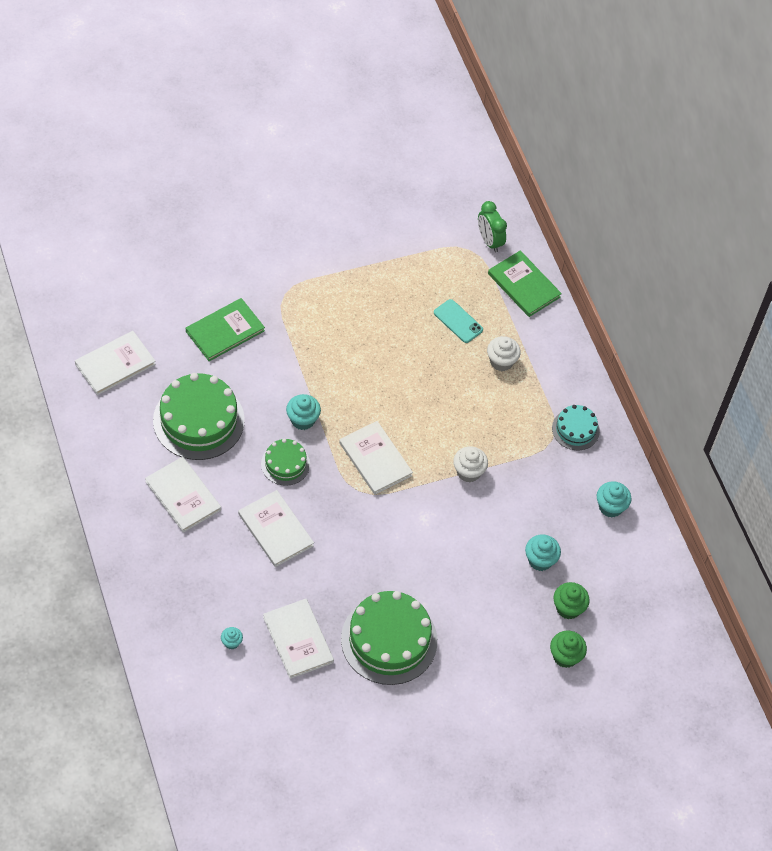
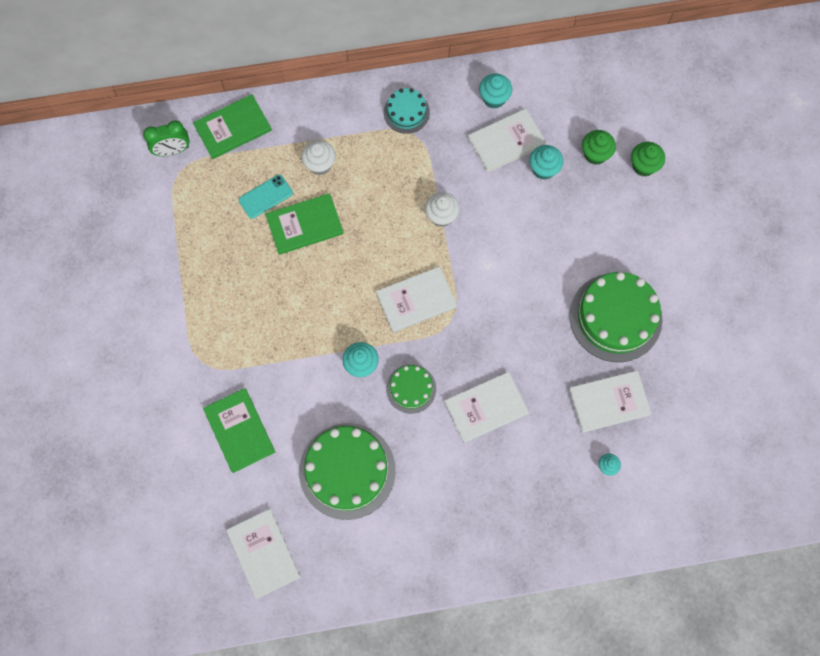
camera: 75 degrees left, 15 degrees up
(183, 496) = (436, 497): white book -> white book (506, 141)
(435, 357) = (304, 225): none -> green book

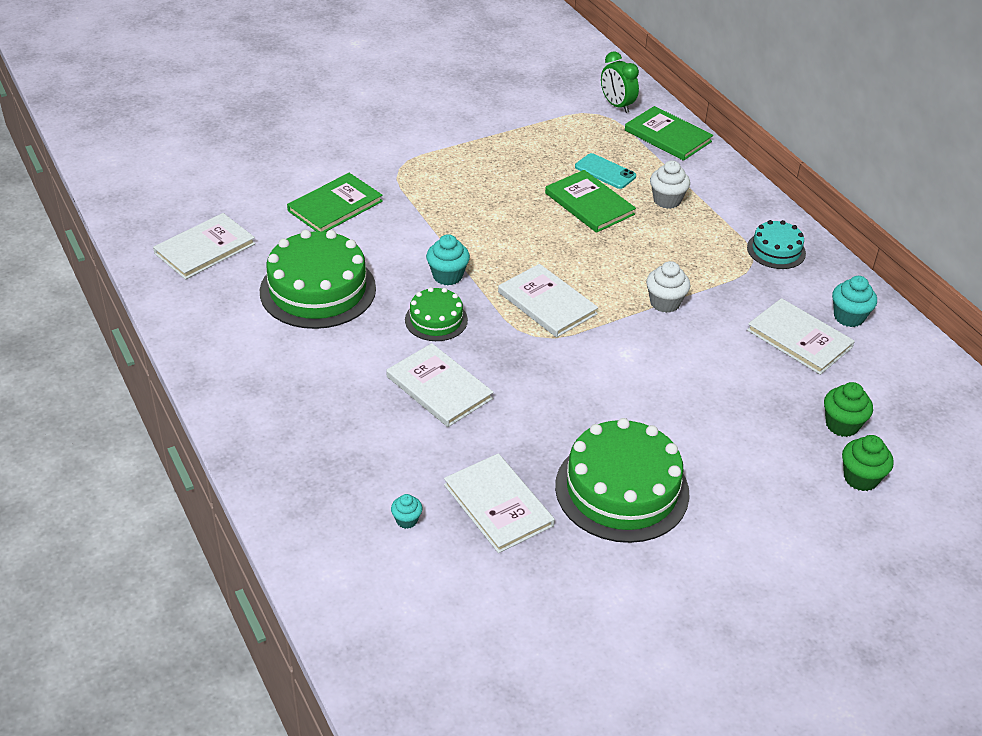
camera: 70 degrees right, 30 degrees down
(543, 169) = (786, 379): turquoise cupcake -> none

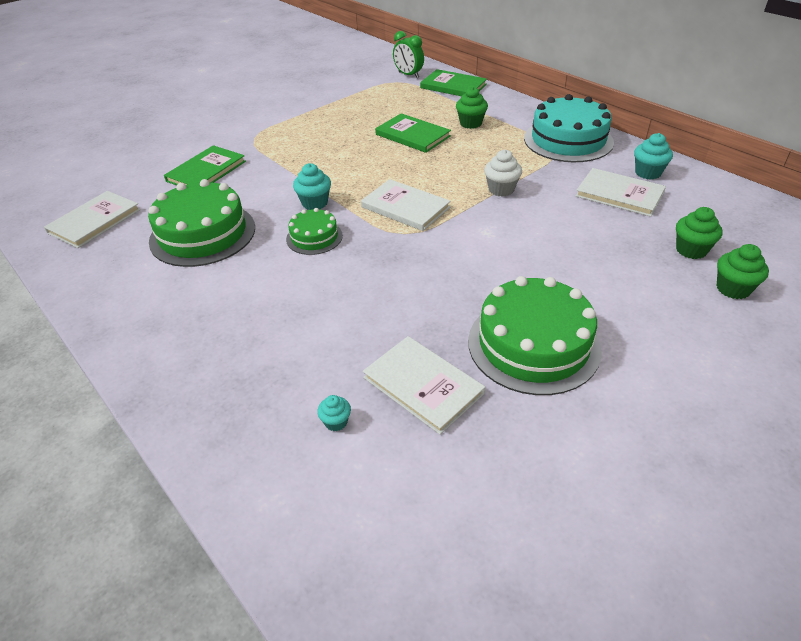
camera: 10 degrees left, 0 degrees up
(439, 387) = (333, 291): white book -> none
(605, 171) = (416, 114): turquoise phone -> none
(667, 200) = (470, 123): white cupcake -> green cupcake
(776, 250) = (568, 140): turquoise cake -> turquoise cake, size x1.88

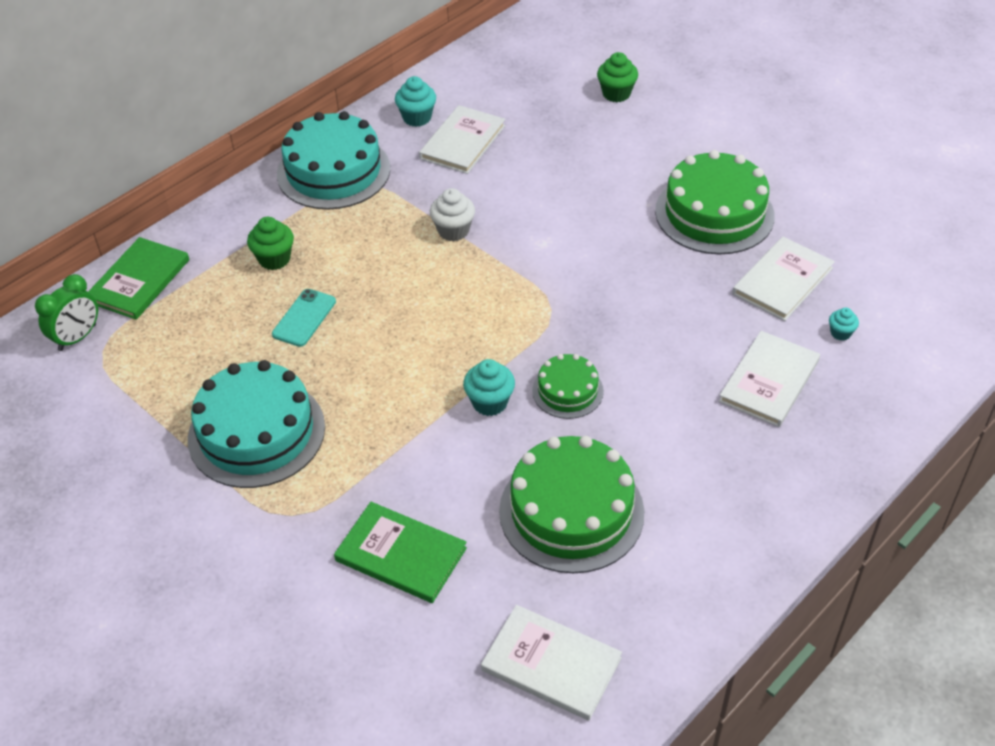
camera: 95 degrees left, 5 degrees up
(319, 125) = (256, 432): none -> turquoise cake
(405, 207) = (496, 312): white book -> white book (769, 381)
(412, 135) = (304, 318): green book -> turquoise phone
(691, 250) = (561, 108): green cupcake -> none

